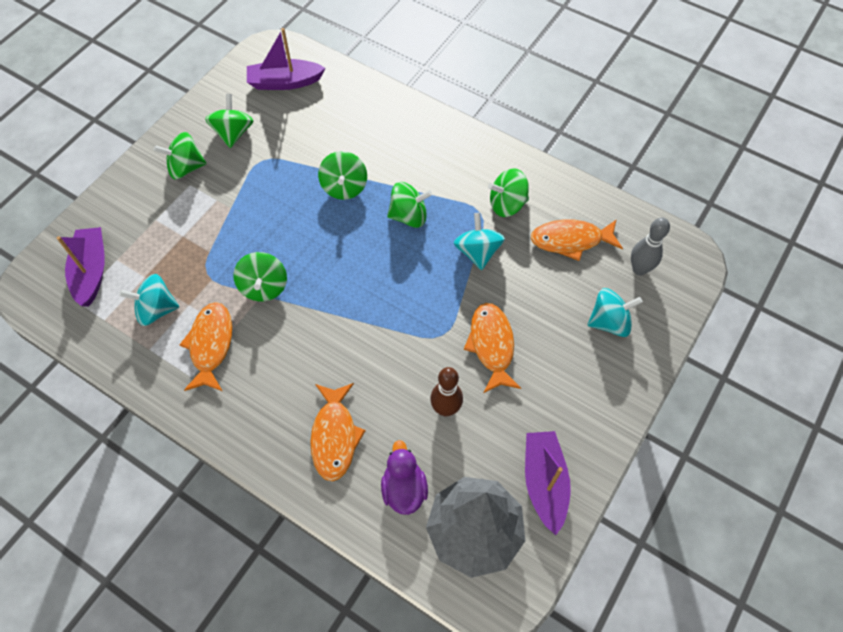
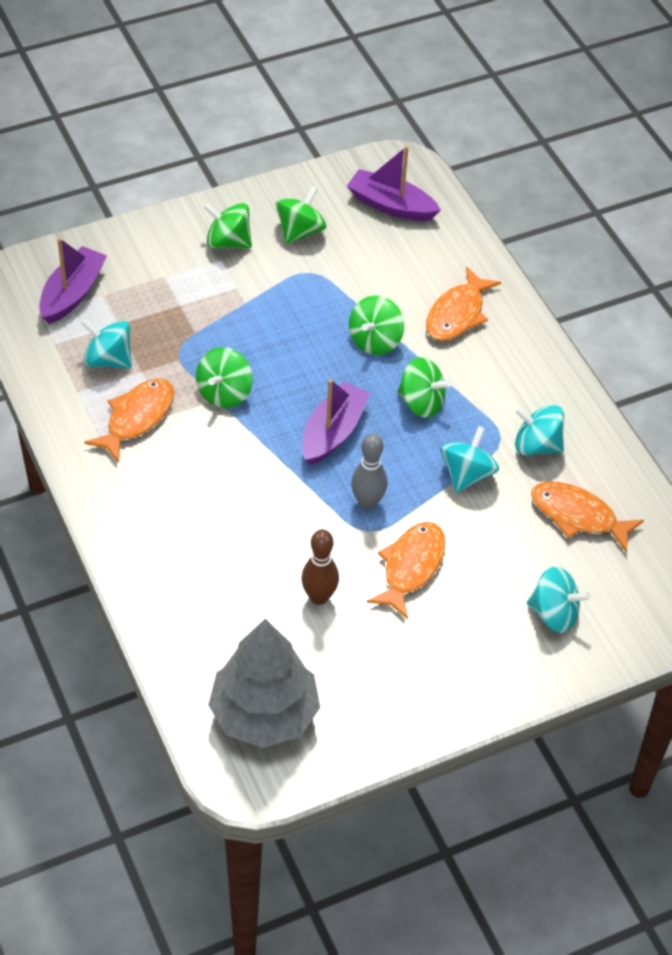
camera: 30 degrees right, 10 degrees down
(334, 436) = (194, 561): orange fish -> orange fish (457, 314)
(404, 488) = (225, 641): purple duck -> none
(507, 204) = (536, 445): green spinning top -> turquoise spinning top
(544, 482) = (365, 714): purple boat -> purple boat (333, 432)
(639, 269) = (631, 583): grey bowling pin -> grey bowling pin (367, 503)

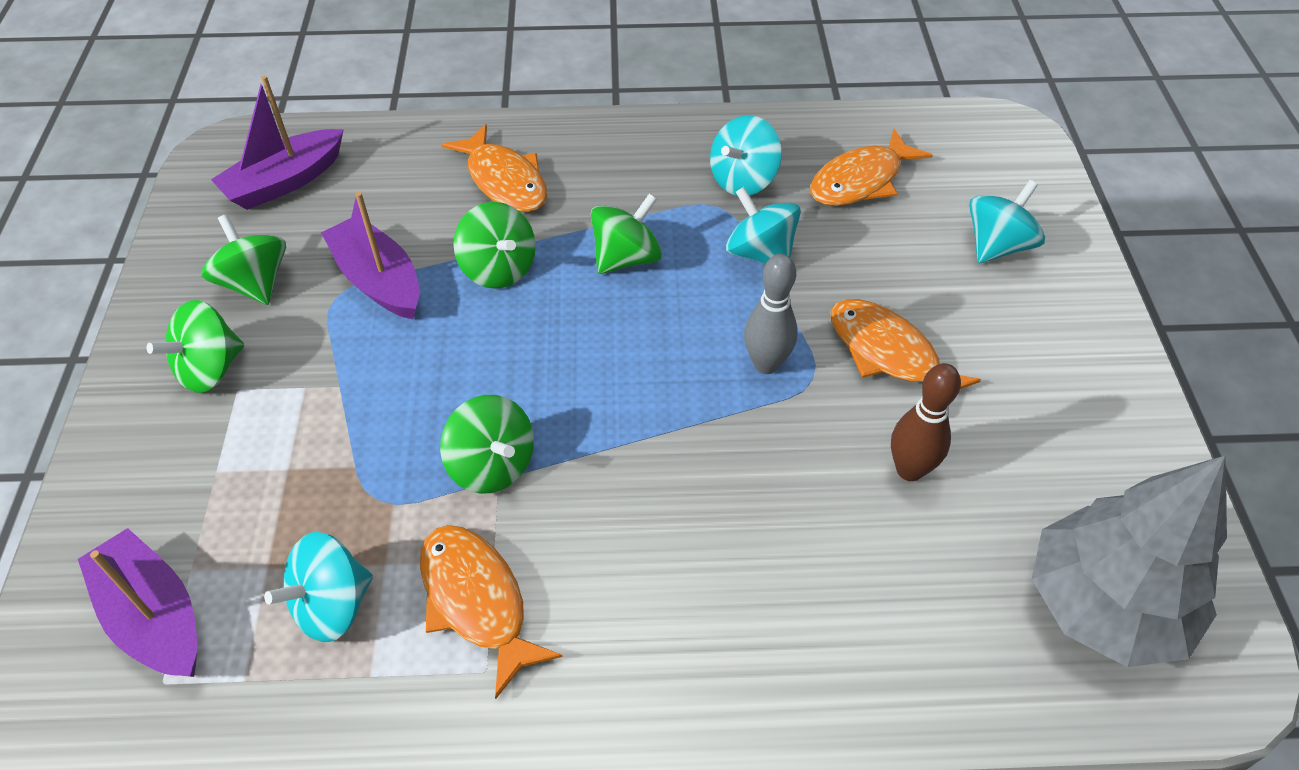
camera: 65 degrees left, 0 degrees up
(333, 432) = (630, 362): purple boat -> purple boat (378, 280)

